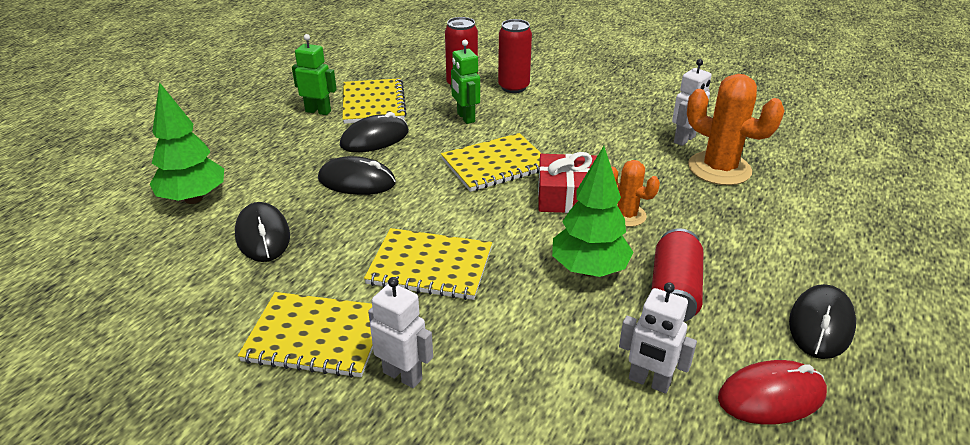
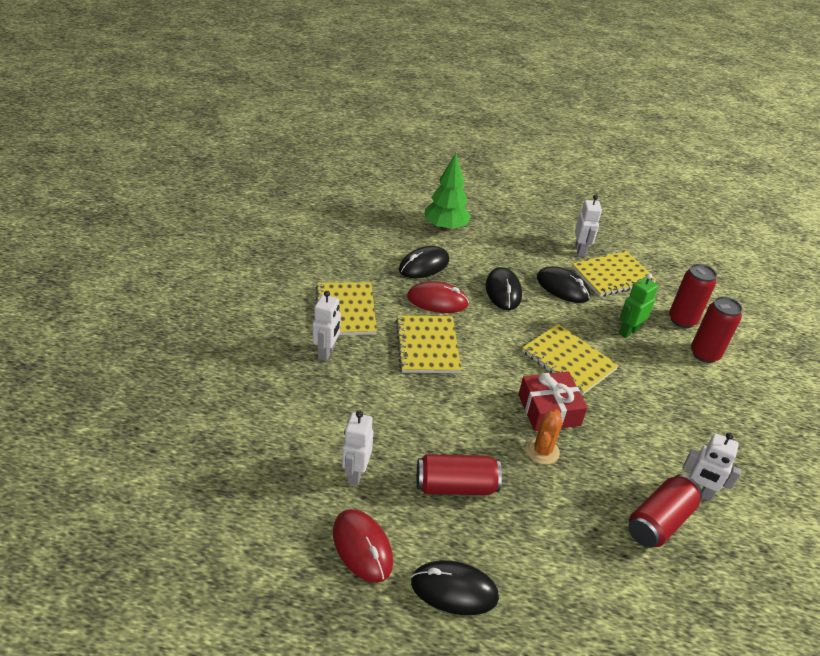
camera: 70 degrees right, 5 degrees up
(318, 111) = (580, 251): green robot -> white robot
(345, 239) = (437, 300): none -> red mouse
(589, 270) = (460, 431): green tree -> none
(719, 169) = (659, 521): orange cactus -> red can

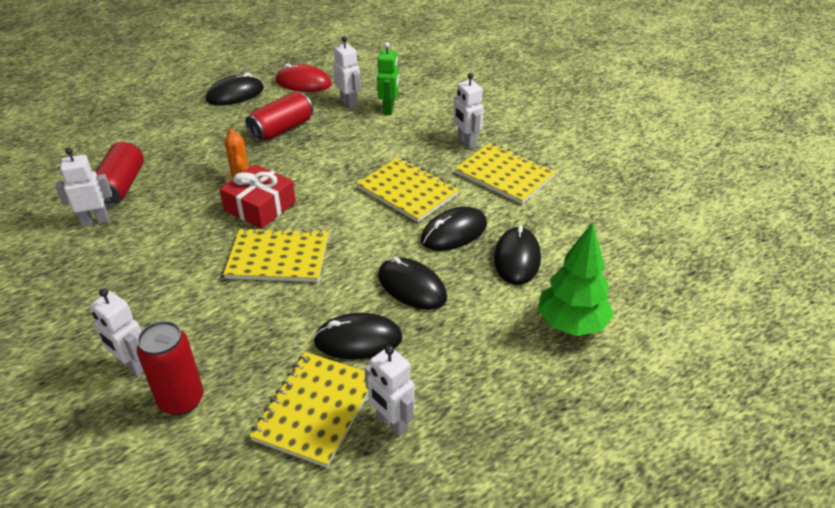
camera: 140 degrees right, 0 degrees up
(437, 300) = (454, 232): red mouse -> black mouse
(628, 331) = (240, 333): green robot -> green robot (389, 109)
(704, 354) = (132, 365): red can -> white robot

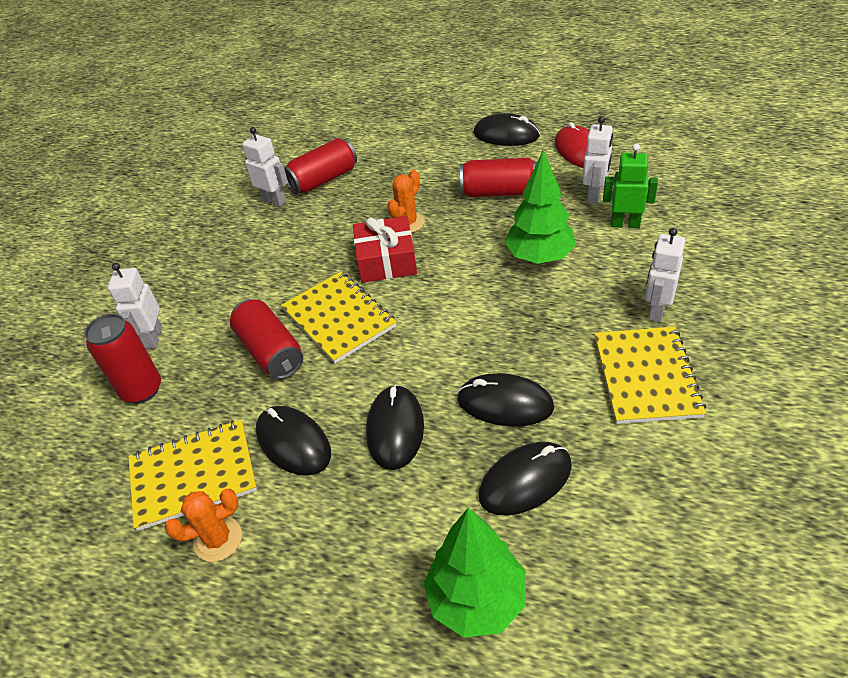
camera: 55 degrees right, 5 degrees up
(256, 307) = (270, 351): none -> red can
(364, 151) = (539, 257): none -> green tree
(389, 109) = (625, 224): green robot -> green robot turned 135 degrees counterclockwise
(391, 423) = (218, 539): white robot -> orange cactus
(408, 191) = (522, 327): yellow notebook -> none

